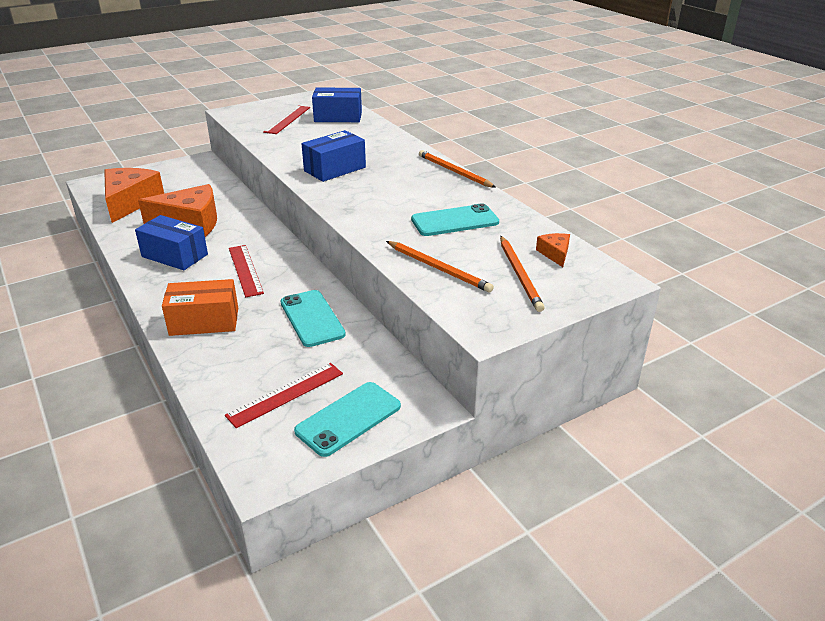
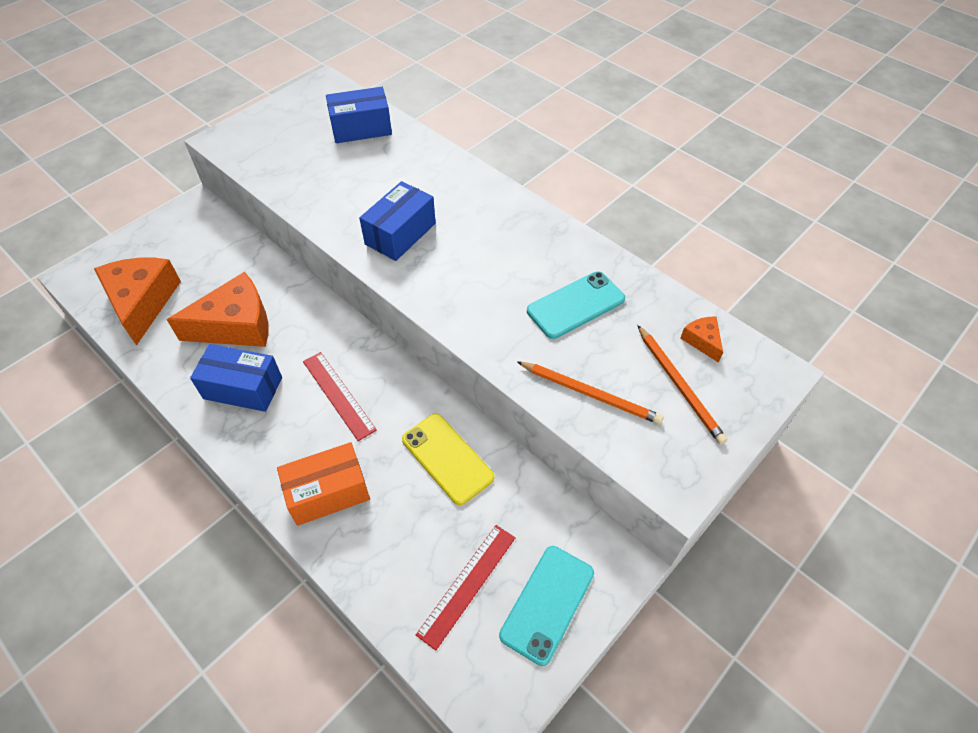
camera: 15 degrees left, 20 degrees up
(287, 119) = (300, 144): red ruler -> none
(312, 318) = (447, 458): turquoise phone -> yellow phone
(454, 171) = (540, 213): orange pencil -> none

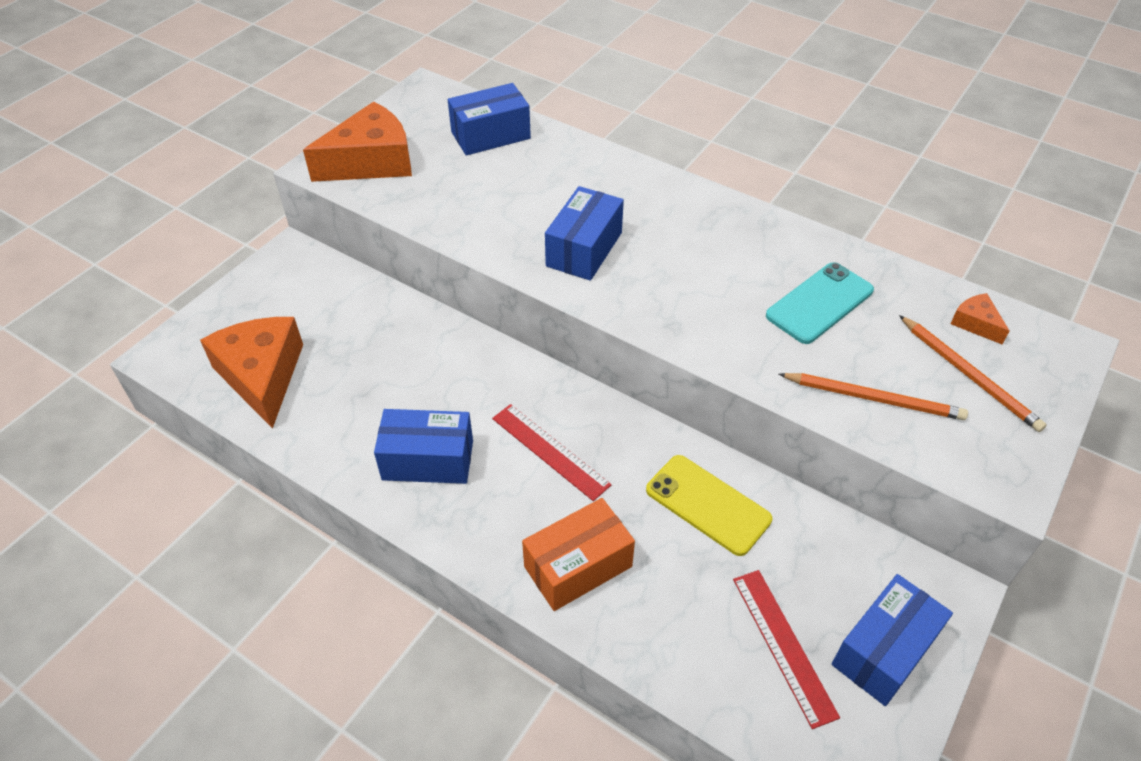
camera: 10 degrees left, 5 degrees down
(236, 325) = (393, 387): orange cheese -> orange cheese (371, 161)
(467, 585) = (784, 645): red ruler -> red ruler turned 45 degrees counterclockwise
(547, 603) = (884, 651): turquoise phone -> blue box

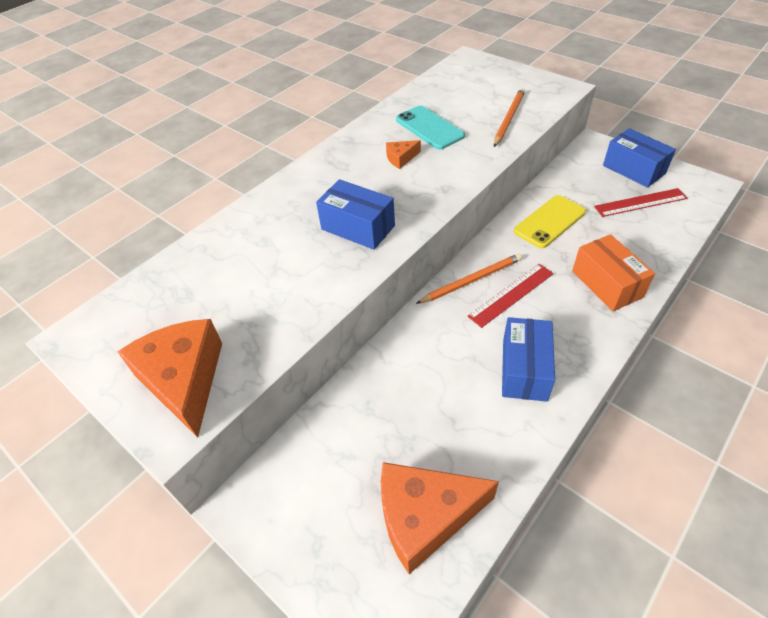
camera: 80 degrees left, 0 degrees up
(490, 135) = (181, 283): blue box -> none
(969, 375) = (490, 88): orange pencil -> orange pencil (472, 280)
(976, 323) = (450, 80): orange cheese -> orange cheese (401, 158)

